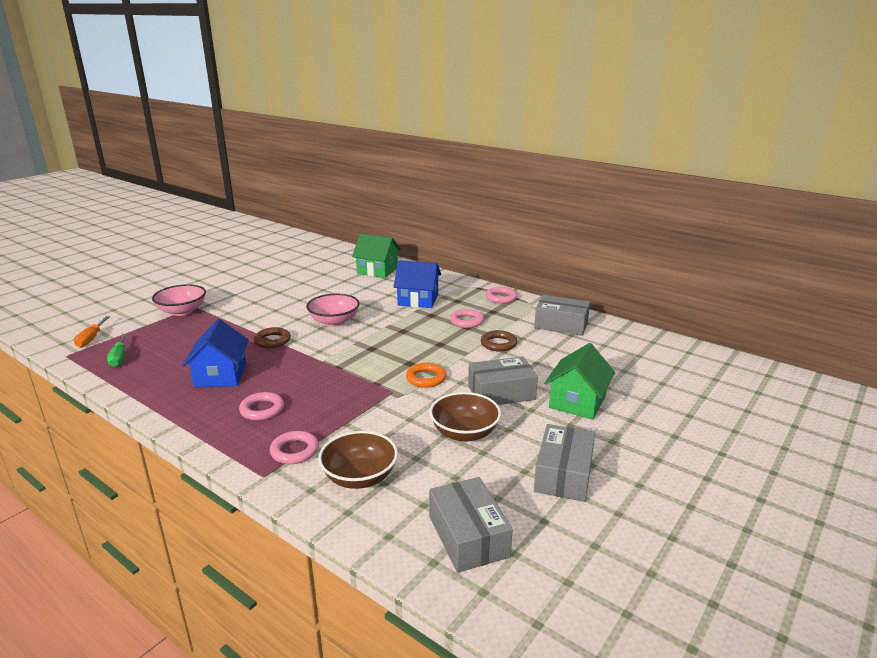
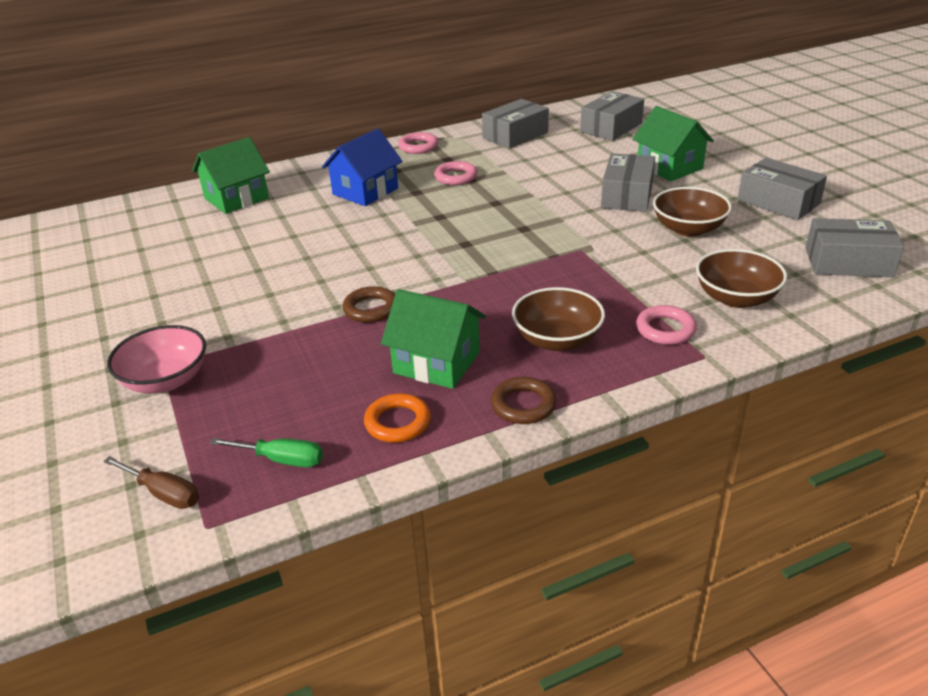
camera: 60 degrees left, 10 degrees up
(91, 339) = (163, 493): orange screwdriver -> brown screwdriver
(220, 375) = (437, 362): blue house -> green house
(262, 409) = (557, 340): pink ring -> brown bowl
(334, 321) = (363, 255): pink bowl -> none
(426, 378) = (566, 226): orange ring -> orange ring (397, 422)
(498, 344) = (526, 173): brown ring -> brown ring (523, 405)
(627, 359) = (611, 127): none -> grey box

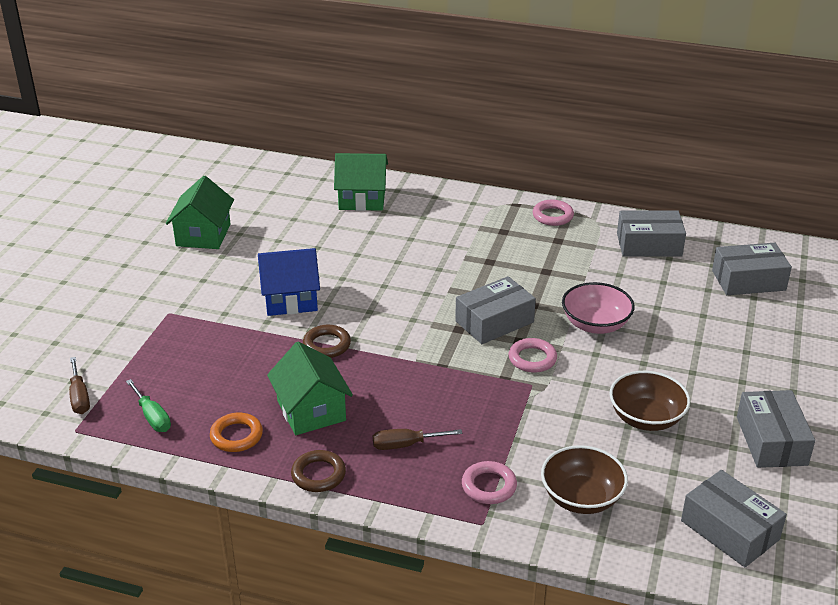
camera: 40 degrees right, 0 degrees up
(166, 380) = (159, 324): pink bowl -> pink bowl (595, 324)
(365, 191) = (454, 240): blue house -> blue house (290, 299)
(456, 177) = (539, 262): pink ring -> pink ring (532, 359)
(557, 340) = (405, 445): brown bowl -> brown screwdriver
(627, 195) = (648, 357): grey box -> grey box (494, 321)
(669, 167) = (732, 351): green house -> green house (203, 235)

